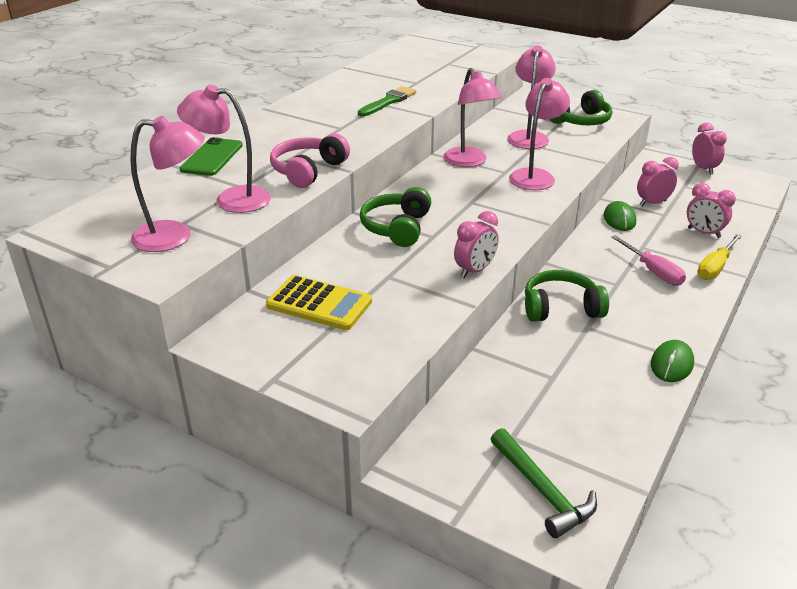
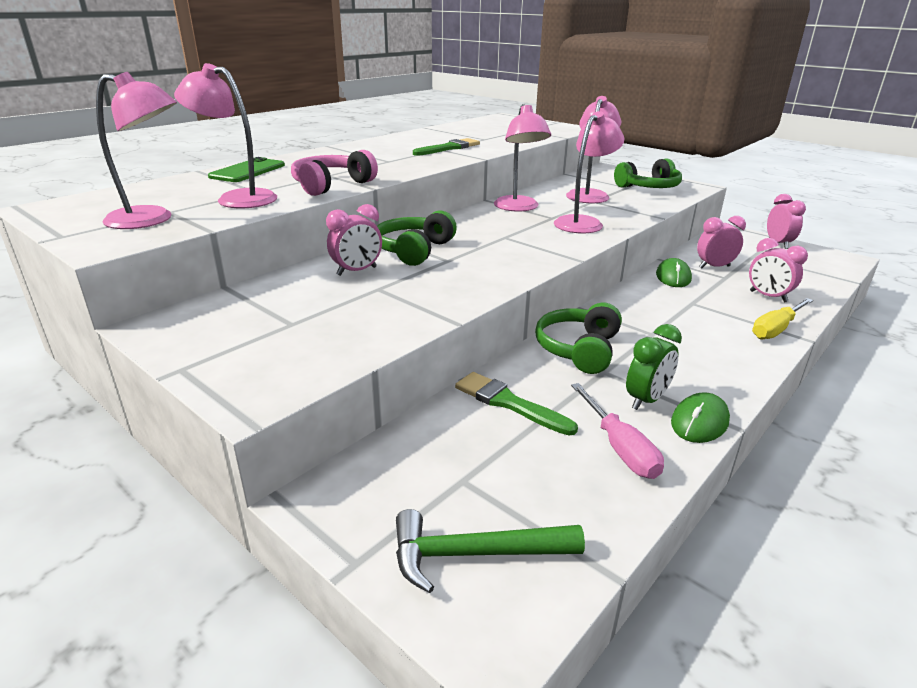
camera: 10 degrees right, 5 degrees down
(319, 304) = (287, 305): yellow calculator -> none
(475, 271) = (477, 292): pink clock -> pink clock (357, 271)
(521, 367) = (509, 403): none -> green brush
(542, 490) = (475, 554): green hammer -> green hammer turned 105 degrees clockwise
(560, 308) = (579, 349): green headphones -> green headphones turned 75 degrees counterclockwise
(627, 350) = (646, 400): none -> green clock
(653, 271) = (699, 326): pink screwdriver -> pink screwdriver (619, 448)

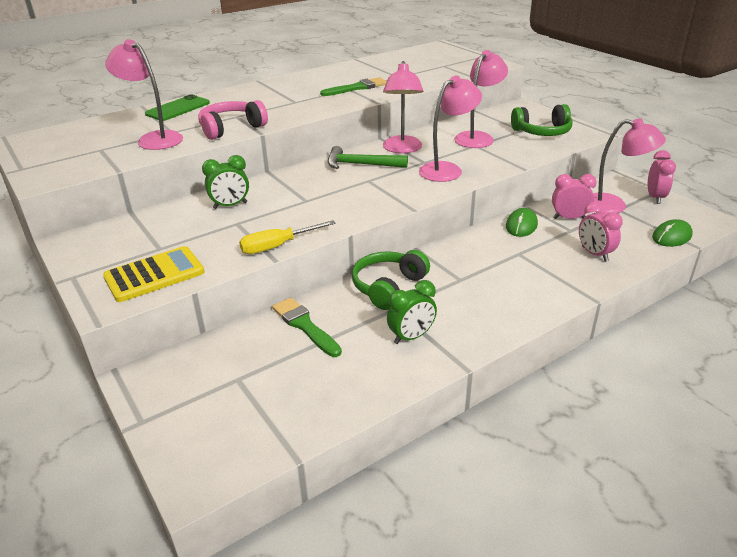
camera: 15 degrees right, 5 degrees up
(152, 220) = (85, 157): pink lamp -> pink lamp (614, 205)
(304, 355) = (154, 275): none -> yellow calculator
(357, 271) = (230, 205): pink clock -> green clock
(414, 250) = (286, 188): green headphones -> none
(475, 554) = (216, 429): green hammer -> green hammer (361, 164)
(619, 448) = (363, 371): pink screwdriver -> none
(699, 422) = (439, 360): green mouse -> green mouse (671, 236)
(776, 329) = (574, 287): yellow screwdriver -> yellow screwdriver (277, 246)

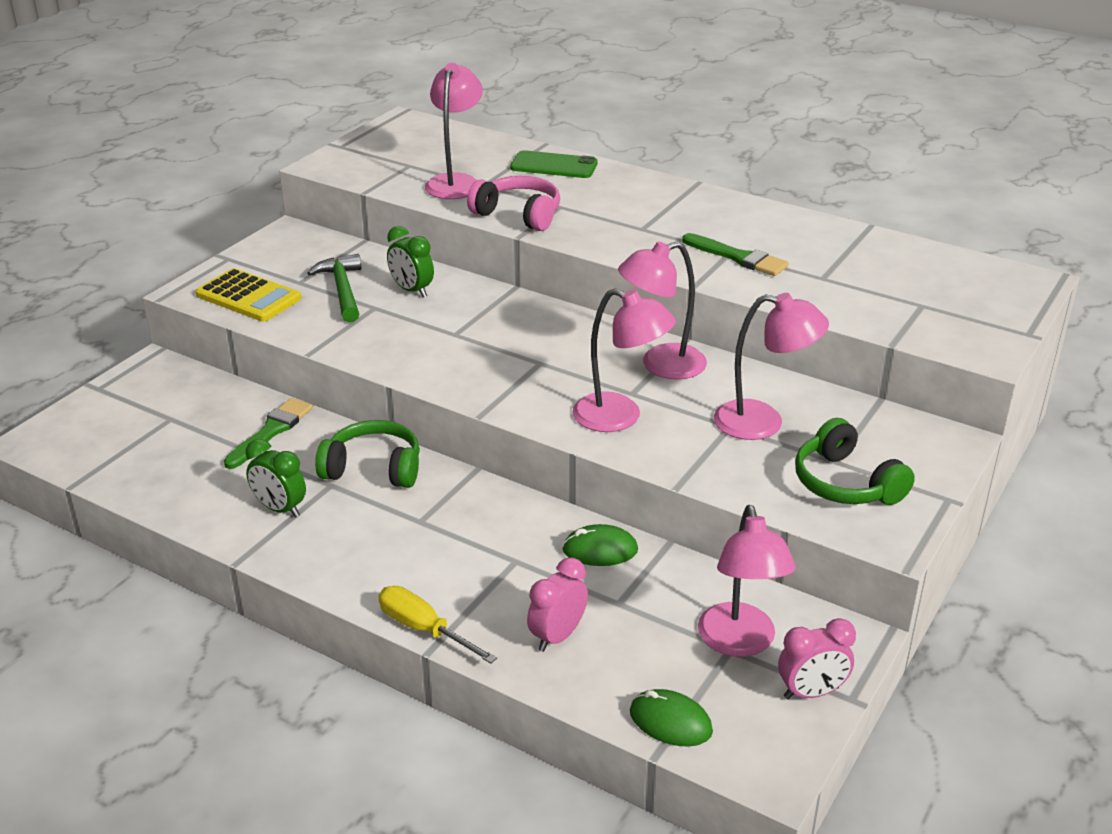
camera: 65 degrees right, 0 degrees up
(277, 246) = (337, 346): yellow screwdriver -> yellow screwdriver (424, 629)
(361, 164) = (584, 346): green hammer -> green hammer (342, 290)
(569, 218) = (657, 596): pink clock -> none

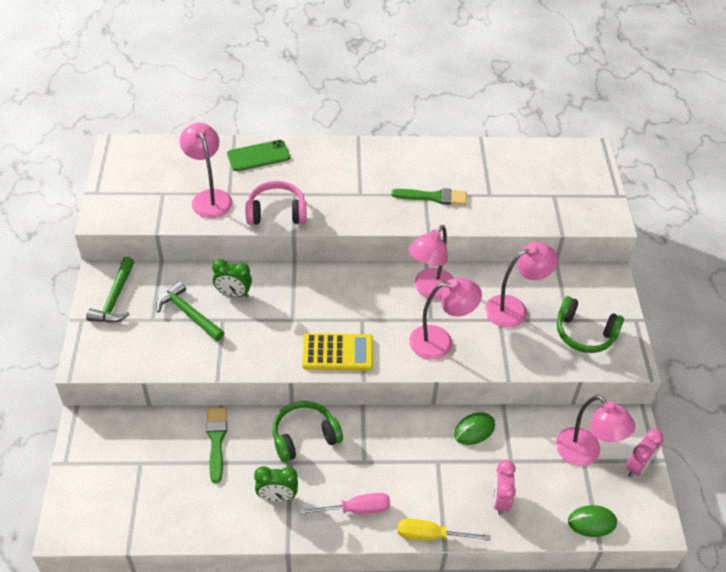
camera: 35 degrees left, 15 degrees up
(248, 297) = (131, 348): yellow calculator -> yellow calculator (337, 353)
(281, 253) = (115, 298): none -> green hammer
(358, 561) = (356, 509): none -> pink screwdriver

